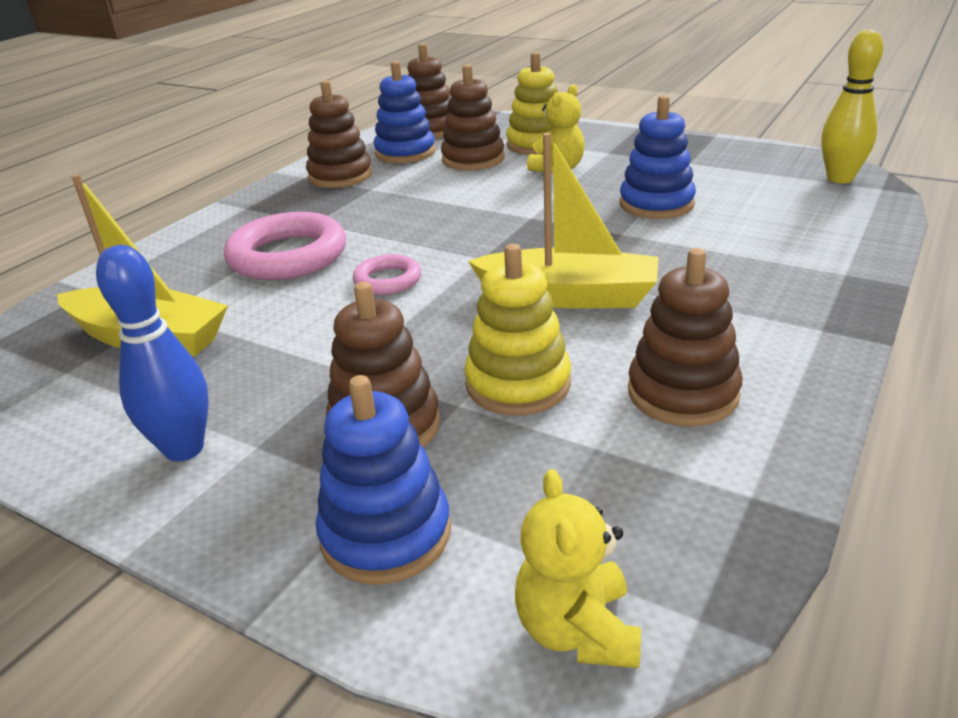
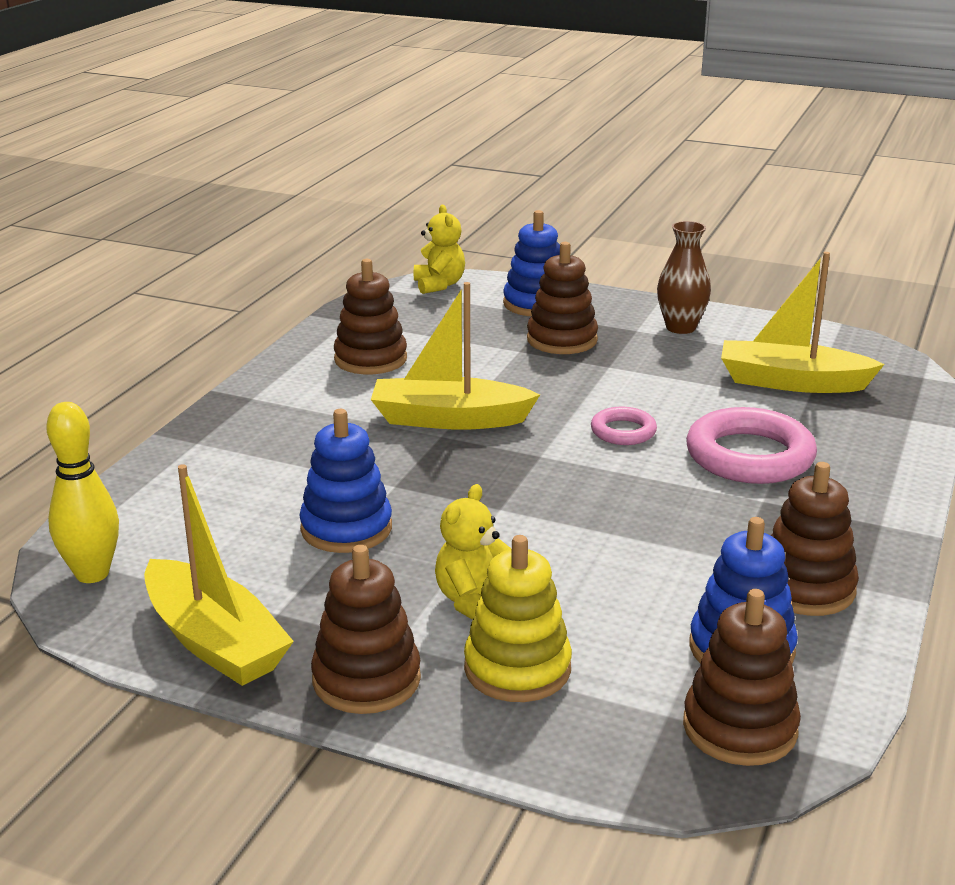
camera: 170 degrees right, 5 degrees down
(184, 449) = (680, 327): blue bowling pin -> brown vase
(473, 159) = (615, 627): brown stacking toy -> brown stacking toy (366, 679)
(518, 384) = (481, 361): yellow stacking toy -> none
(722, 151) = (215, 641): none -> yellow boat

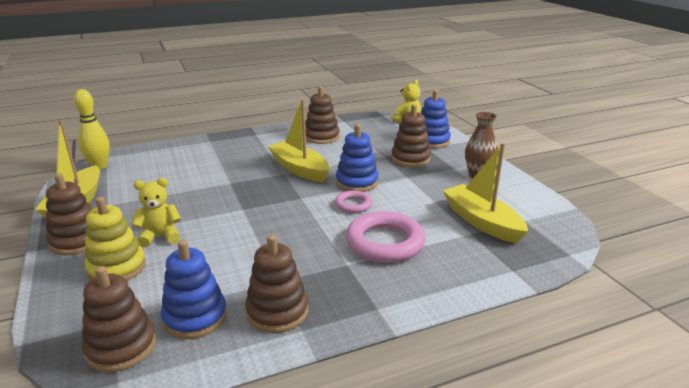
camera: 45 degrees right, 0 degrees up
(346, 528) = (184, 189): blue stacking toy -> blue stacking toy (357, 182)

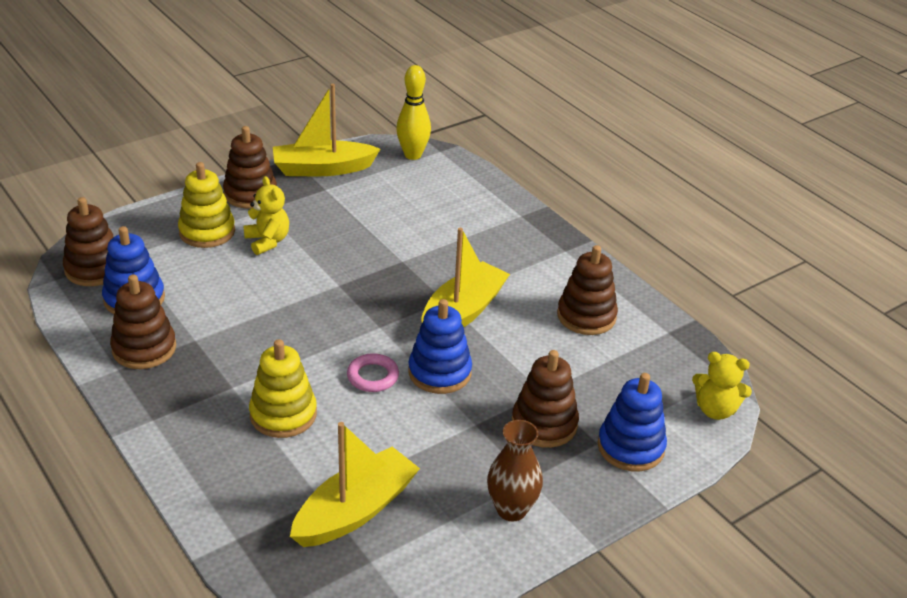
camera: 75 degrees right, 10 degrees up
(385, 242) = (283, 414): pink ring -> yellow stacking toy

